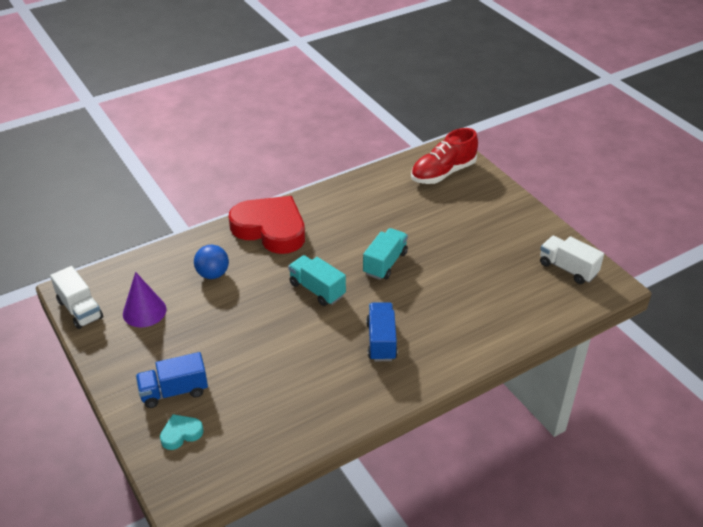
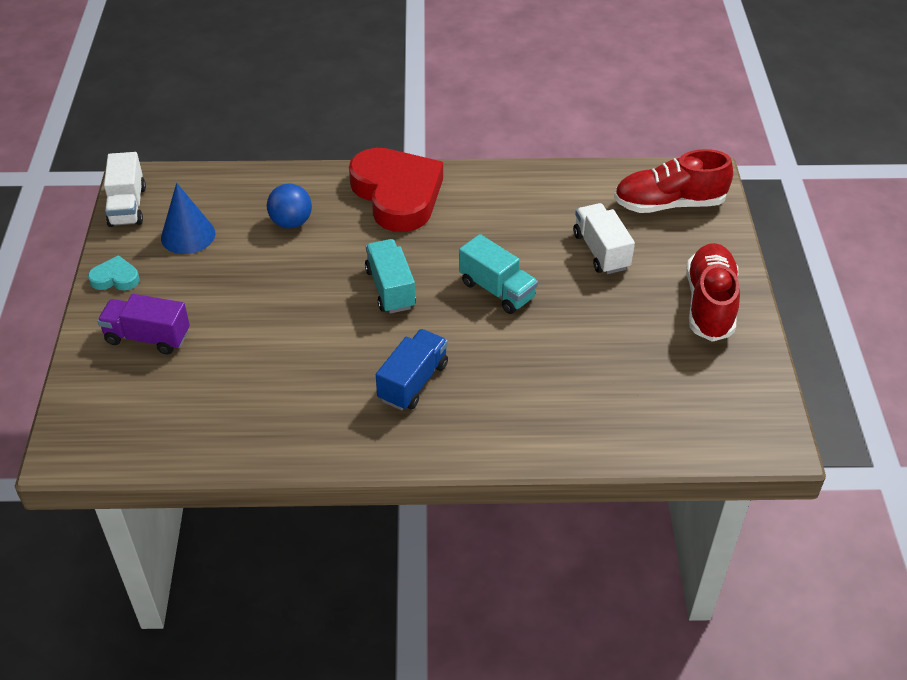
camera: 30 degrees right, 5 degrees up
(144, 311) = (188, 235): purple cone -> blue cone
(174, 391) = (148, 337): blue truck -> purple truck
(181, 434) = (118, 386): turquoise heart -> turquoise heart (115, 278)
(385, 263) = (497, 290): turquoise truck -> turquoise truck turned 75 degrees clockwise
(514, 222) = (709, 304): none -> red shoe
(568, 269) = (729, 395): white truck -> white truck (601, 251)

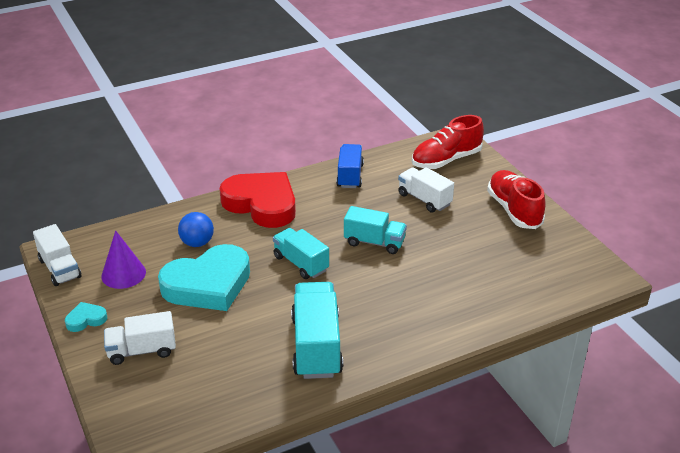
camera: 25 degrees left, 10 degrees down
(148, 337) = (142, 351): purple truck -> white truck
(188, 235) = (123, 274): blue cone -> purple cone
(269, 280) = (208, 284): none -> turquoise heart
(337, 402) = (316, 346): none -> turquoise truck
(413, 382) = (360, 316): blue truck -> blue truck (350, 176)

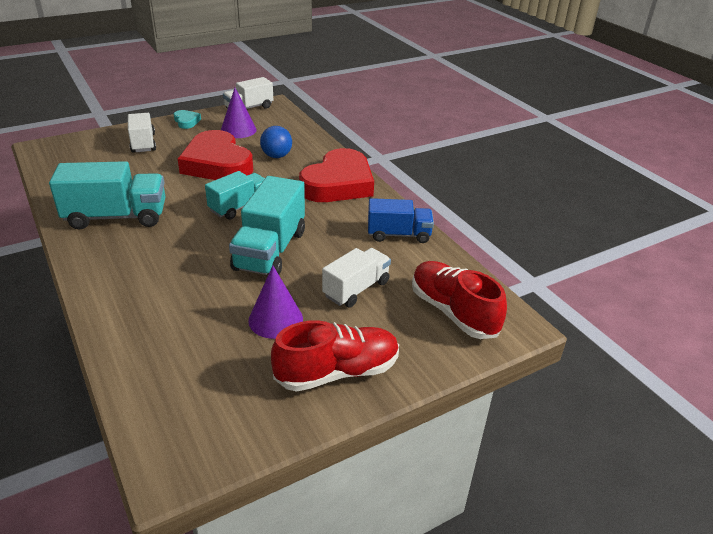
camera: 85 degrees right, 0 degrees up
(208, 284) = (217, 164): turquoise heart -> red heart
(374, 242) = (270, 250): turquoise truck -> turquoise truck, size x1.55
(464, 237) = (275, 319): none -> purple cone

